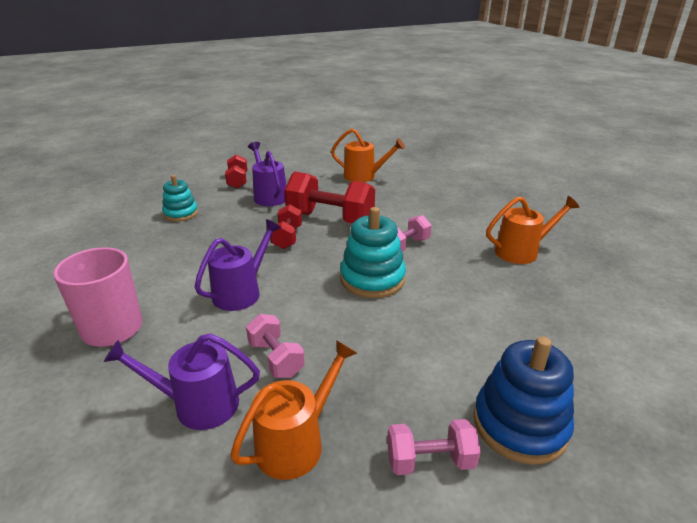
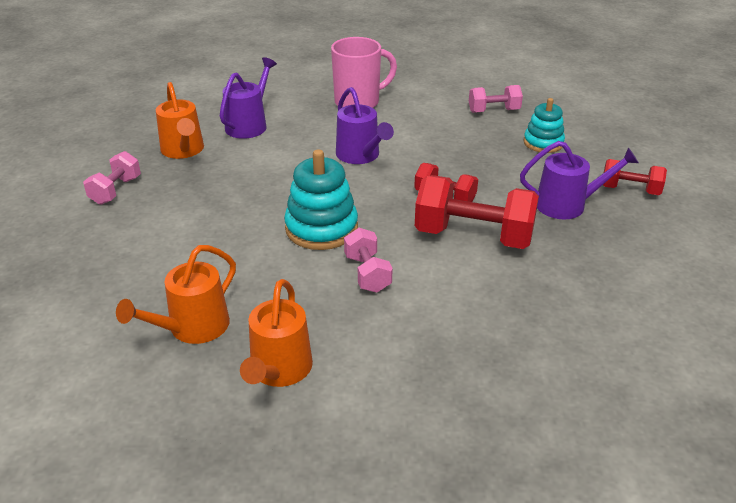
camera: 115 degrees right, 5 degrees up
(276, 358) = (262, 157): pink dumbbell -> pink dumbbell (494, 111)
(330, 219) = (473, 236): red dumbbell -> red dumbbell turned 60 degrees clockwise
(364, 176) = (611, 309): orange watering can -> orange watering can (193, 328)
(520, 424) = (91, 237): blue stacking toy -> none

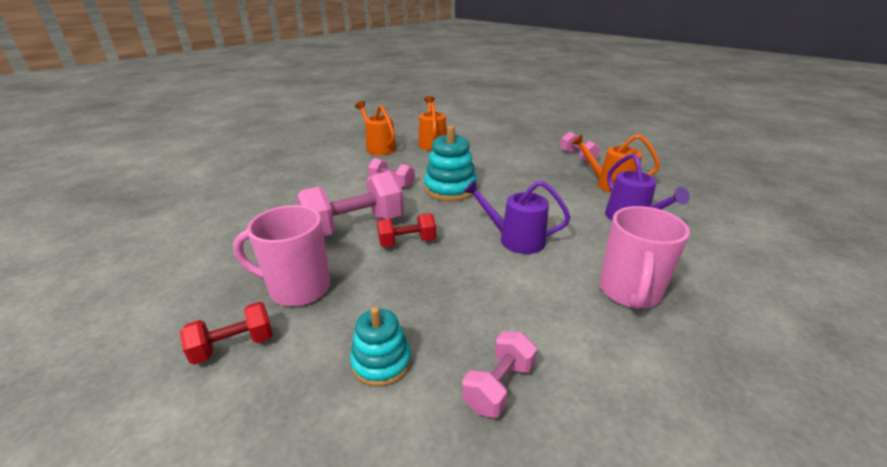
camera: 135 degrees right, 5 degrees down
(473, 236) = (354, 227): red dumbbell -> pink dumbbell
(567, 205) = (298, 288): purple watering can -> pink mug

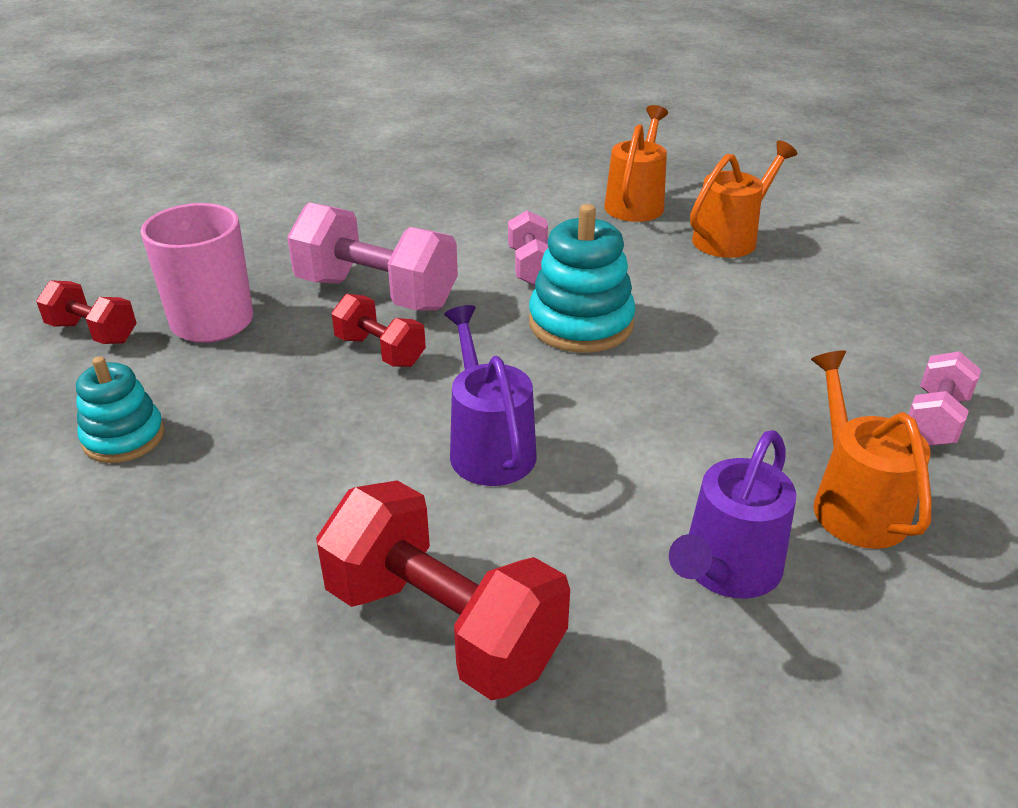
camera: 55 degrees right, 5 degrees up
(498, 386) = (134, 545): pink dumbbell -> none
(629, 292) = (443, 625): pink mug -> red dumbbell

